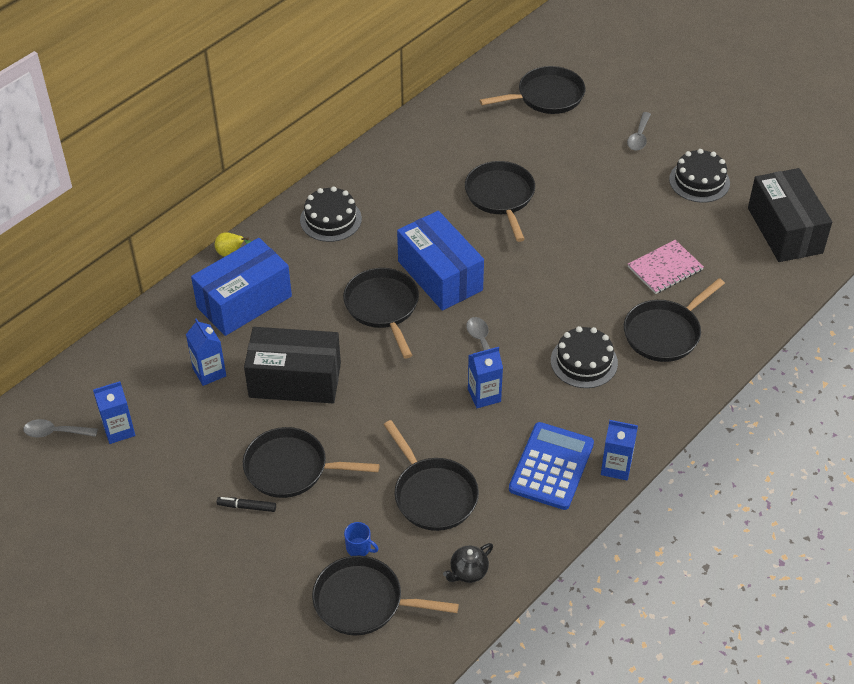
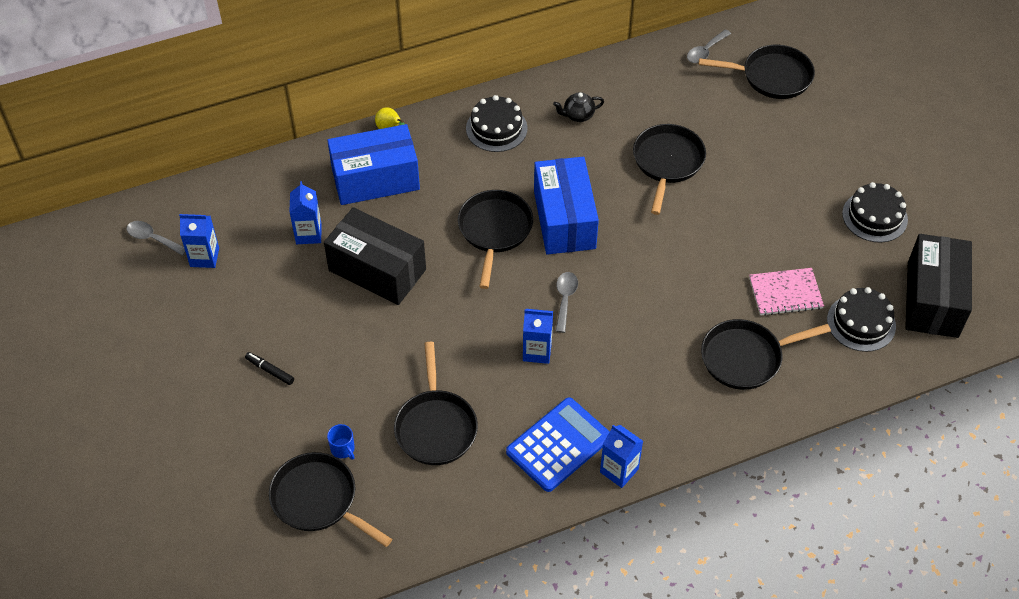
camera: 25 degrees right, 5 degrees up
(291, 468) = (327, 351): black pan -> none
(468, 572) = (424, 512): black teapot -> black teapot (578, 115)
(584, 362) = (650, 355): black cake -> black cake (861, 323)
(639, 137) = (840, 149): grey spoon -> grey spoon (705, 51)

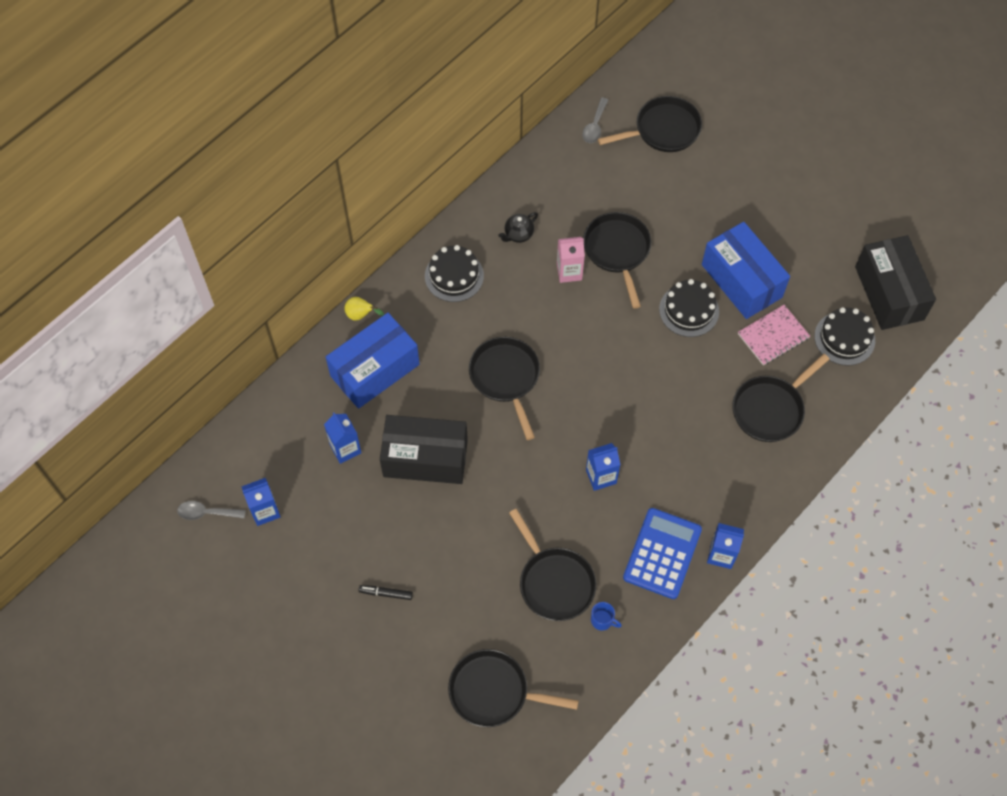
camera: 25 degrees left, 10 degrees up
(343, 449) = (488, 637): blue mug -> blue mug (602, 620)
(564, 220) = (559, 342): blue box -> blue box (741, 281)
(565, 299) = (599, 418): grey spoon -> none
(609, 163) = (569, 272): none -> pink carton
(874, 216) = (809, 234): black cake -> black cake (689, 310)

